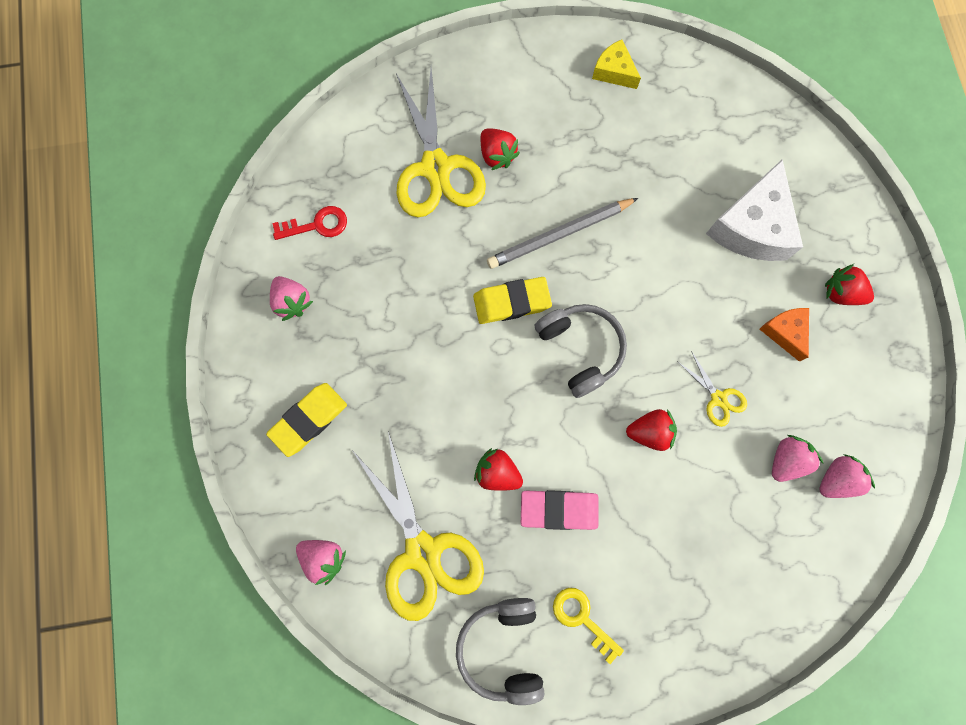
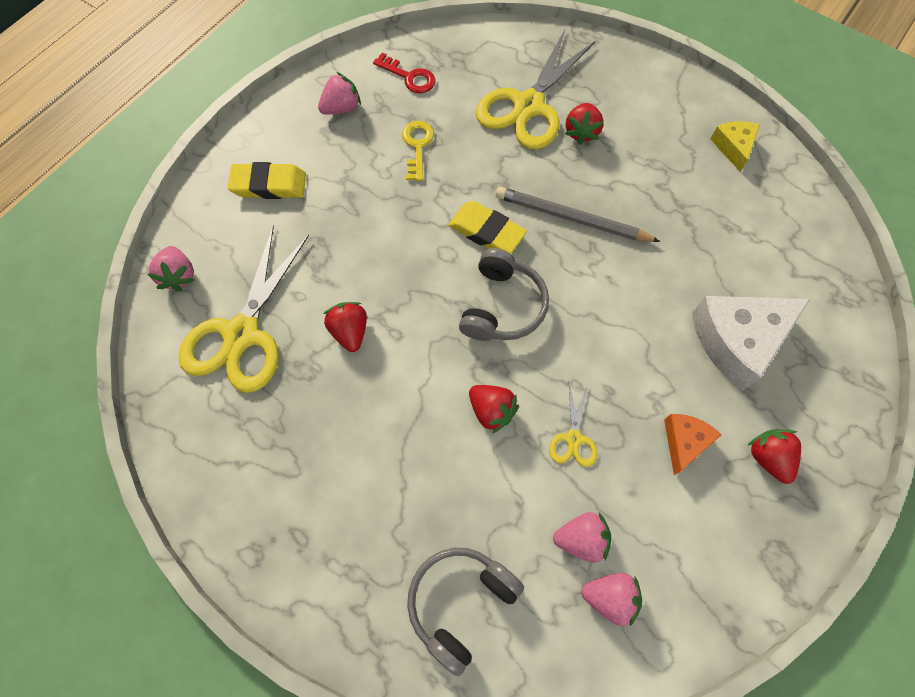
camera: 45 degrees right, 10 degrees down
(292, 302) = (341, 108): pink strawberry -> pink strawberry turned 135 degrees counterclockwise
(502, 647) = (218, 451): grey headphones -> grey headphones (460, 603)
(559, 509) = (364, 398): pink eraser -> none
(582, 618) = (294, 491): yellow key -> yellow key (417, 146)

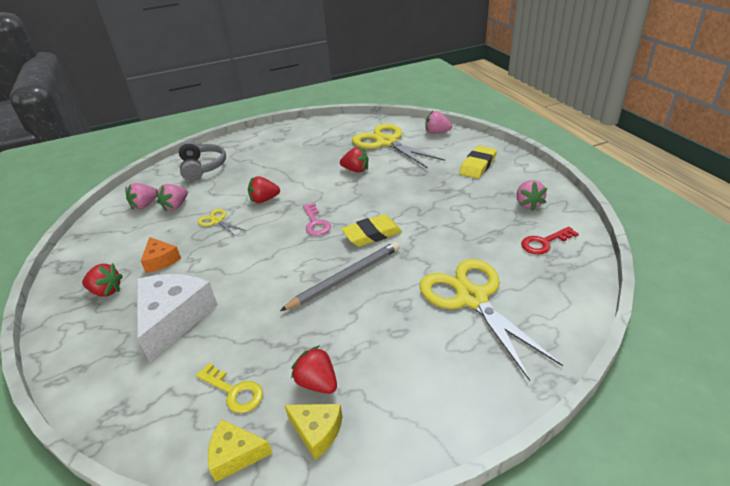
camera: 125 degrees right, 30 degrees down
(417, 146) = (468, 227): yellow key -> yellow key (234, 391)
(502, 306) = (315, 223): grey headphones -> pink key
(581, 132) = (420, 320): red strawberry -> red strawberry (317, 383)
(791, 185) = (235, 455): none -> yellow cheese

